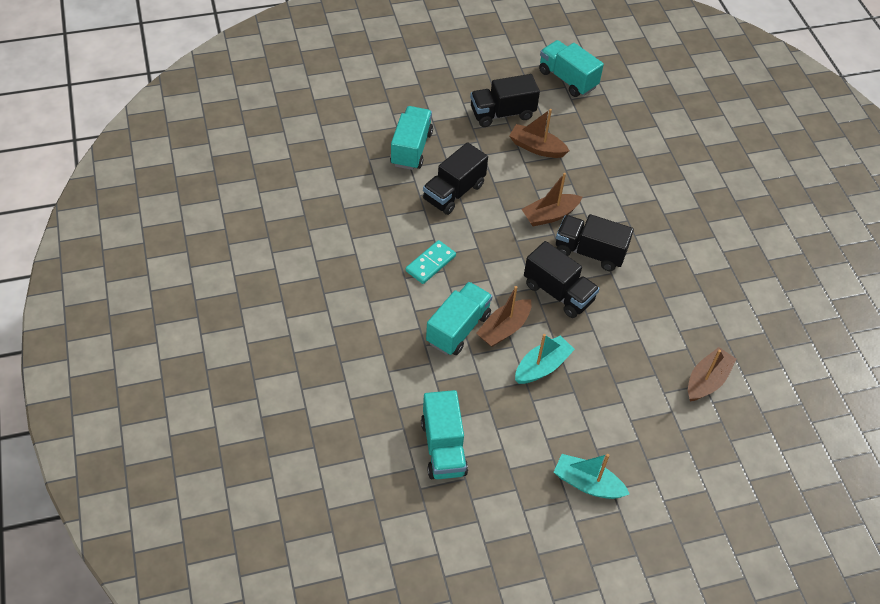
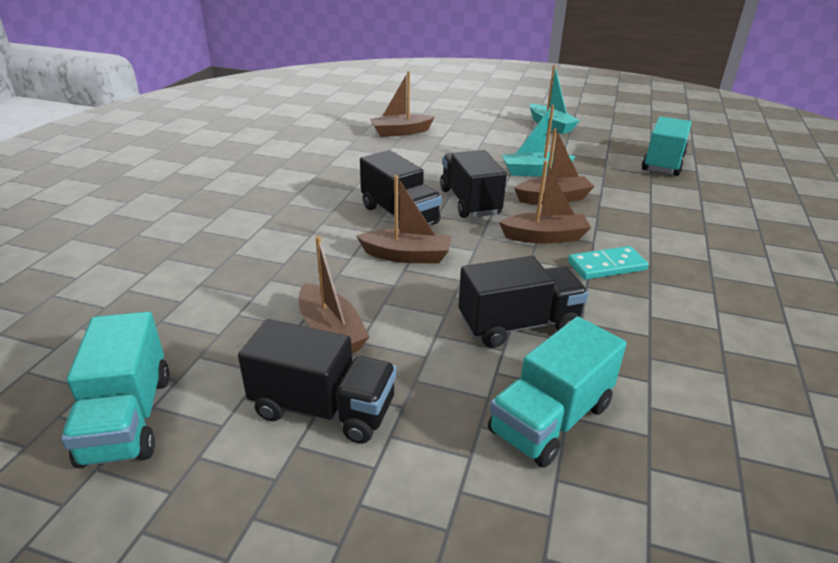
camera: 145 degrees left, 20 degrees down
(458, 328) = (604, 212): turquoise truck -> none
(483, 275) = (545, 237): none -> brown boat

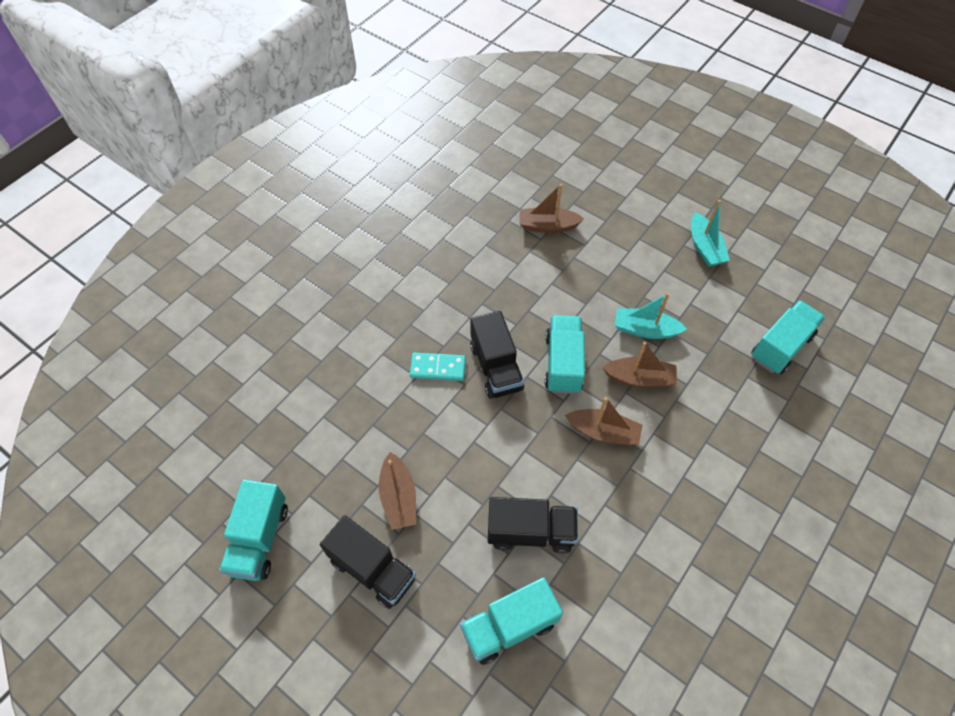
camera: 20 degrees right, 25 degrees up
(407, 256) = (481, 425): brown boat -> none
(469, 202) = (563, 363): black truck -> turquoise truck
(606, 266) = (634, 485): turquoise domino -> turquoise domino (438, 368)

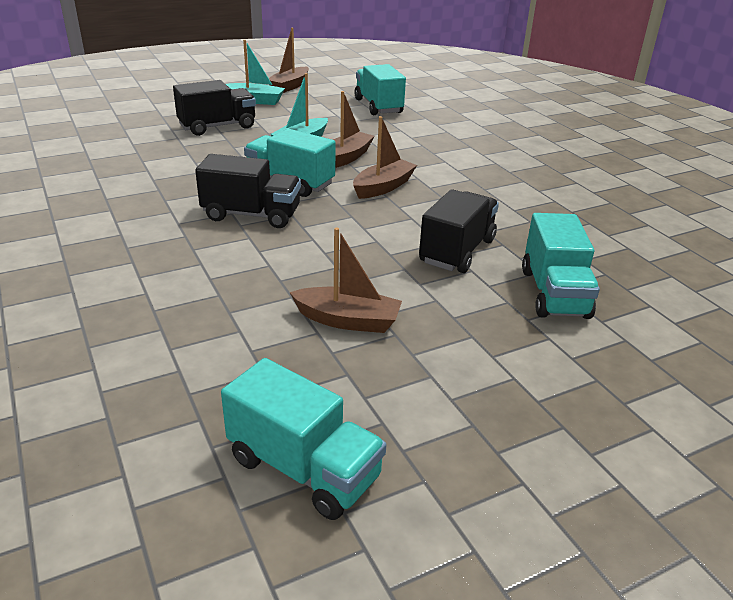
camera: 65 degrees left, 25 degrees down
(373, 569) = (429, 368): black truck -> black truck (217, 126)
(438, 368) = (208, 247): turquoise domino -> none
(547, 226) = (128, 145): brown boat -> brown boat (289, 86)

